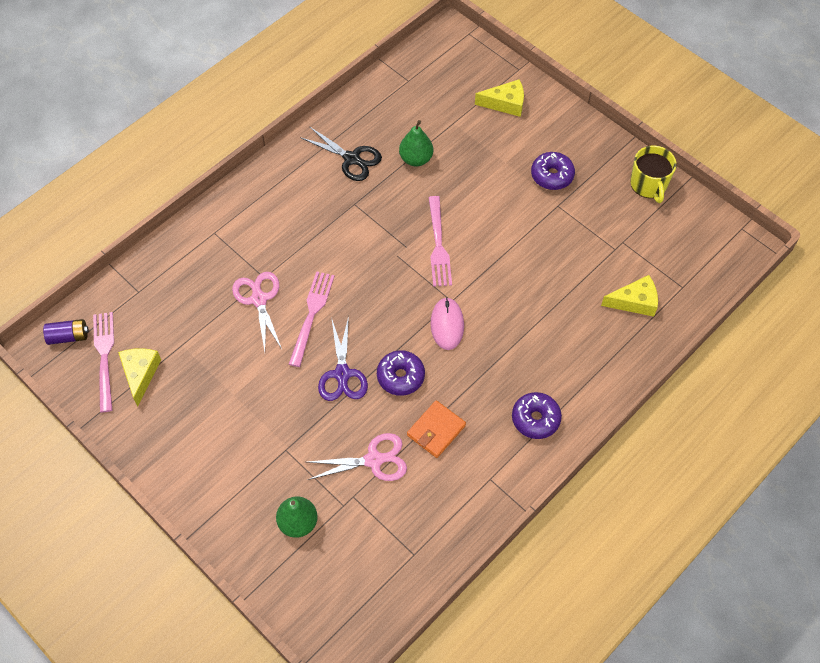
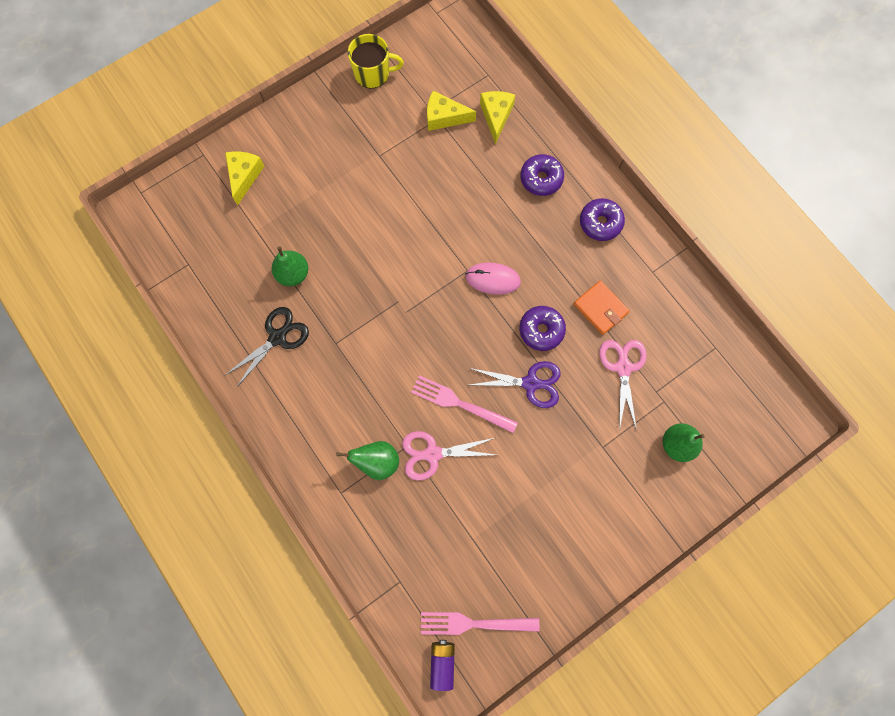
camera: 80 degrees left, 15 degrees up
(140, 374) = (500, 585): yellow cheese -> yellow cheese (444, 117)
(246, 256) = (377, 461): none -> green pear
(438, 245) = (402, 271): pink fork -> none
(552, 175) = (343, 153): purple donut -> purple donut (541, 179)

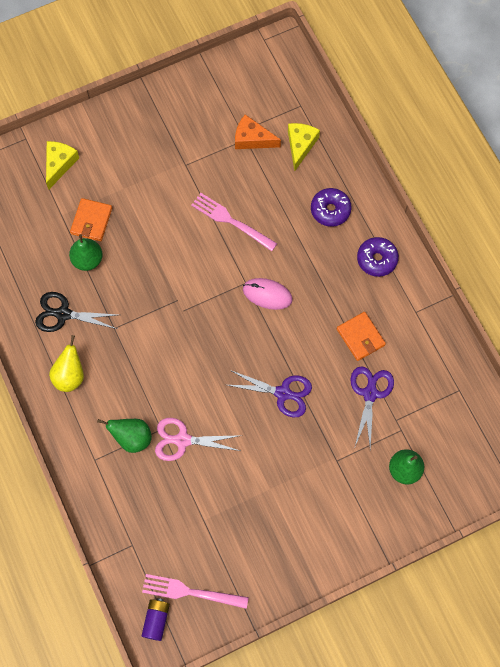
camera: 10 degrees right, 5 degrees down
(277, 337) = (63, 314): black scissors -> black scissors turned 135 degrees counterclockwise
(290, 231) = (91, 221): none -> orange wallet
(297, 404) = (70, 376): none -> yellow pear
(373, 73) = (194, 88): yellow mug -> none
(444, 117) = (252, 139): yellow cheese -> orange cheese
(460, 404) = (215, 400): pink fork -> pink fork (231, 221)
(541, 330) = (302, 347): purple donut -> none
(623, 368) = (370, 393): pink scissors -> purple scissors

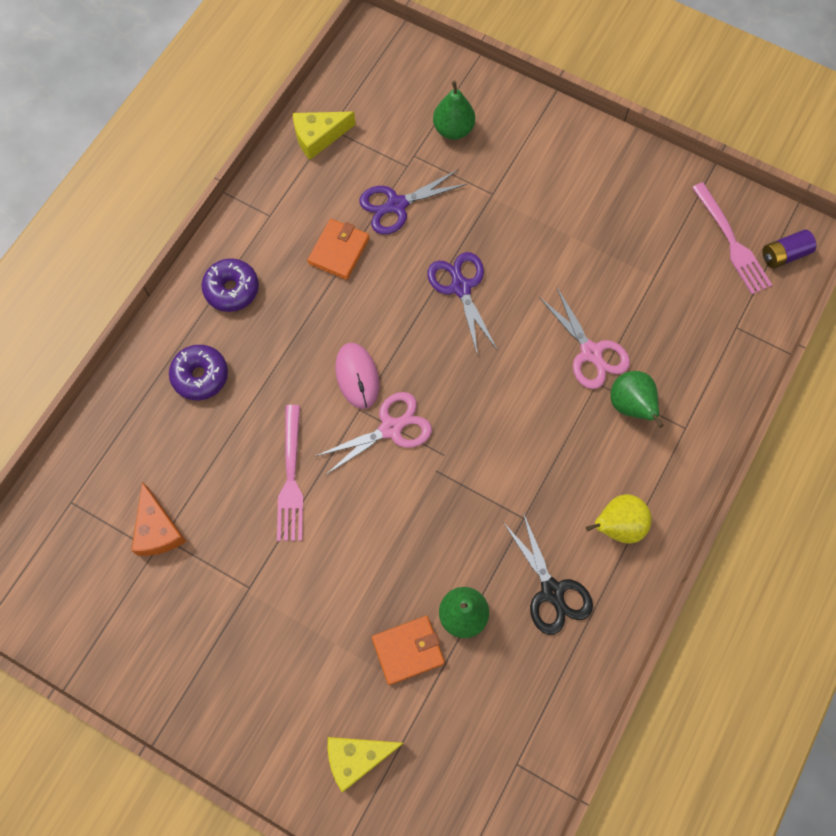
camera: 125 degrees left, 0 degrees up
(221, 292) = (391, 428): none -> pink scissors
(300, 145) = (131, 465): yellow cheese -> yellow cheese (318, 137)

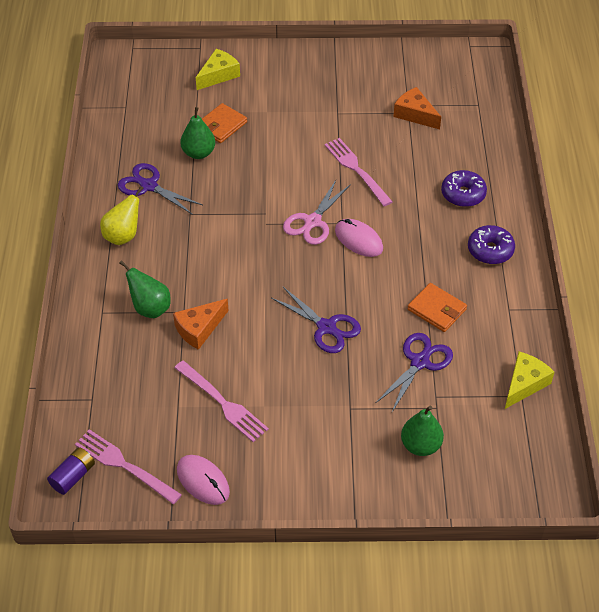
camera: 150 degrees right, 20 degrees down
(339, 251) = (437, 309): orange wallet -> orange wallet turned 45 degrees counterclockwise
(552, 591) = (148, 186): black scissors -> purple scissors
(591, 352) = (199, 329): pink scissors -> orange cheese
(609, 258) = (222, 403): none -> pink fork
(665, 192) = (203, 481): none -> pink mouse

